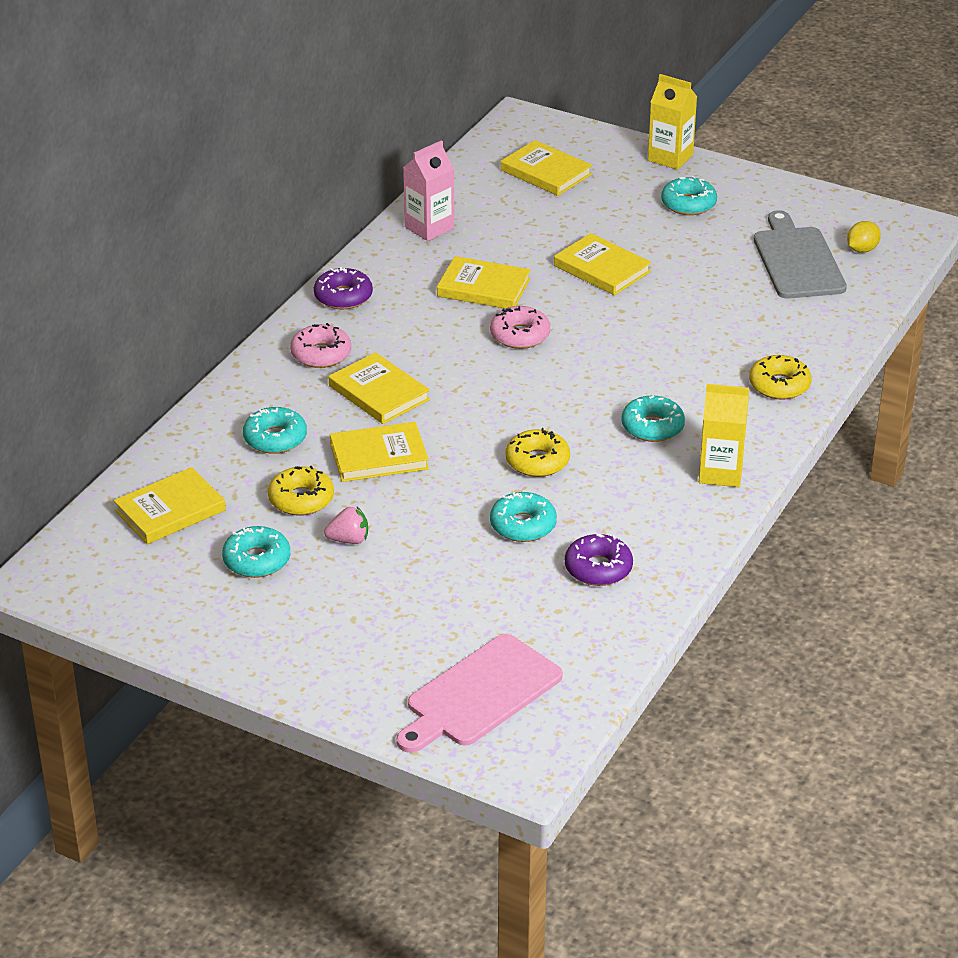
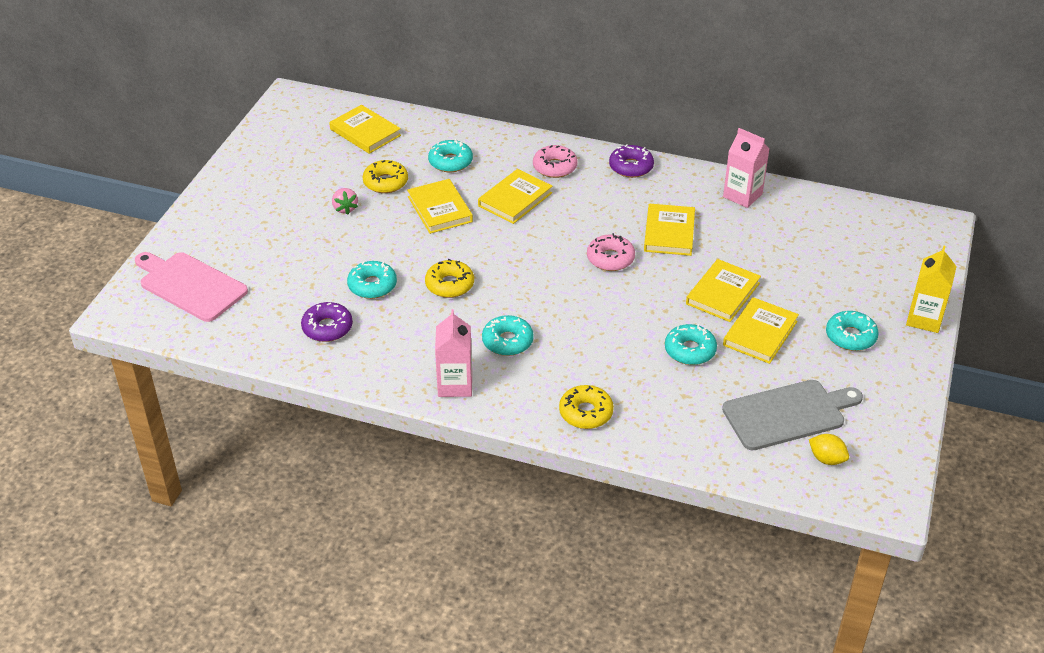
camera: 80 degrees right, 5 degrees up
(257, 560) = (319, 174): turquoise donut -> turquoise donut (690, 350)
(546, 172) = (858, 247): yellow book -> yellow book (760, 333)
(720, 473) = (455, 385): yellow carton -> pink carton

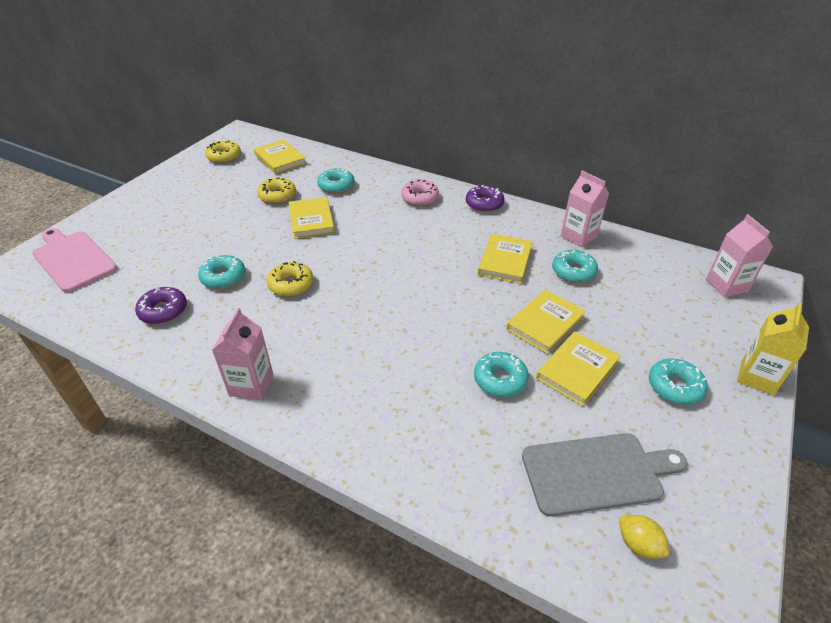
camera: 10 degrees right, 0 degrees up
(345, 208) = (235, 212): pink strawberry -> none
(507, 341) = (321, 346): turquoise donut -> turquoise donut (573, 271)
(515, 199) = (377, 219): yellow book -> none
(586, 413) = (371, 437): yellow donut -> yellow donut (224, 157)
(610, 258) = (445, 278): pink donut -> none
(898, 233) = (726, 285): none -> pink carton

